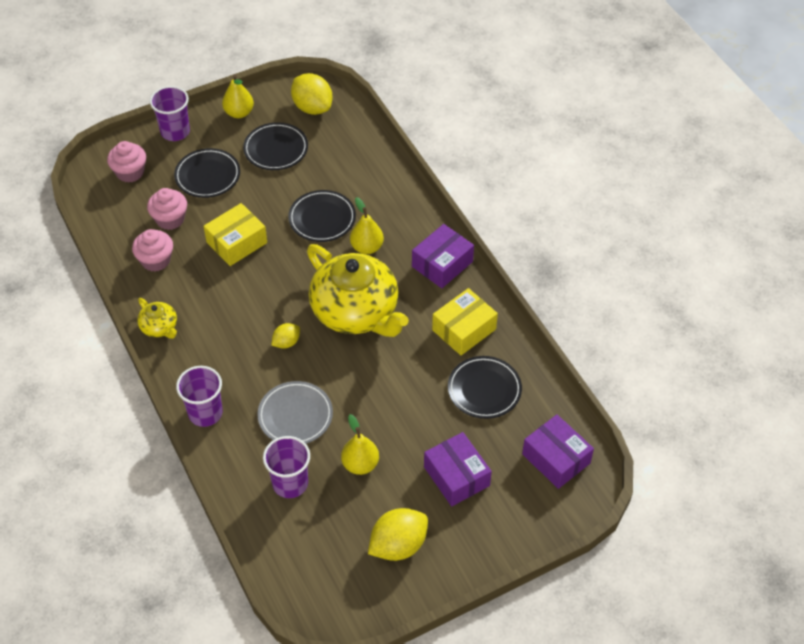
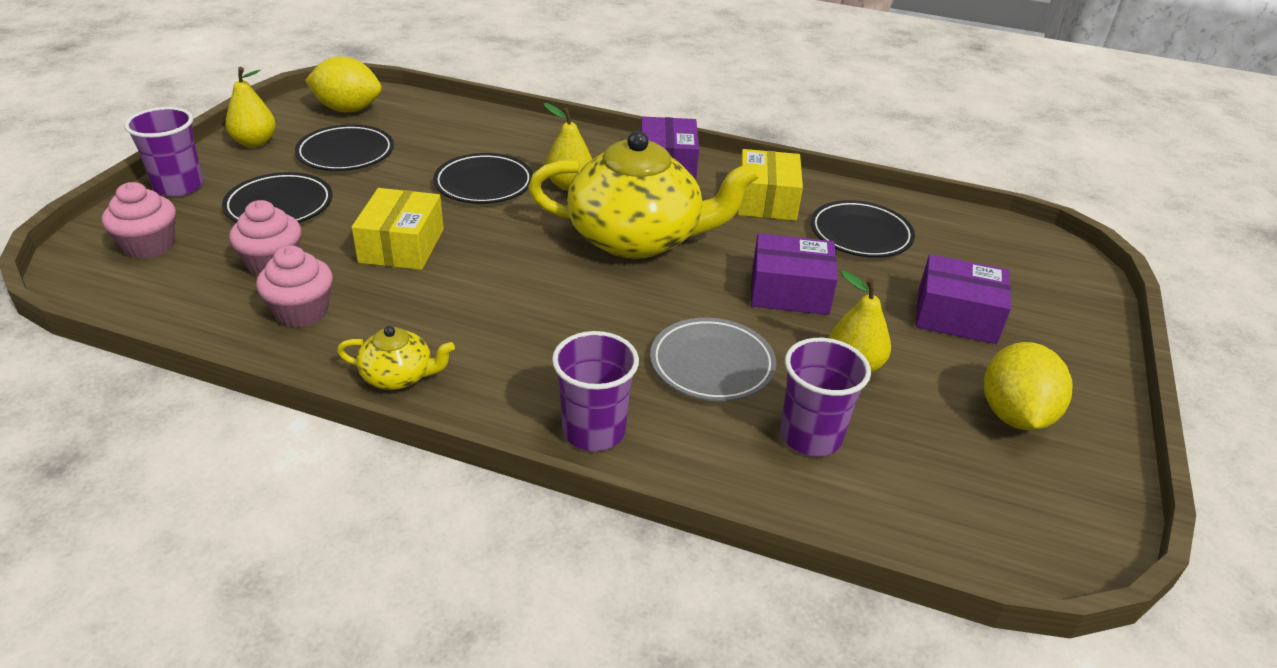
camera: 45 degrees left, 15 degrees down
(286, 342) = (597, 303): yellow lemon -> none
(556, 458) = (1006, 250): purple box -> purple box (789, 291)

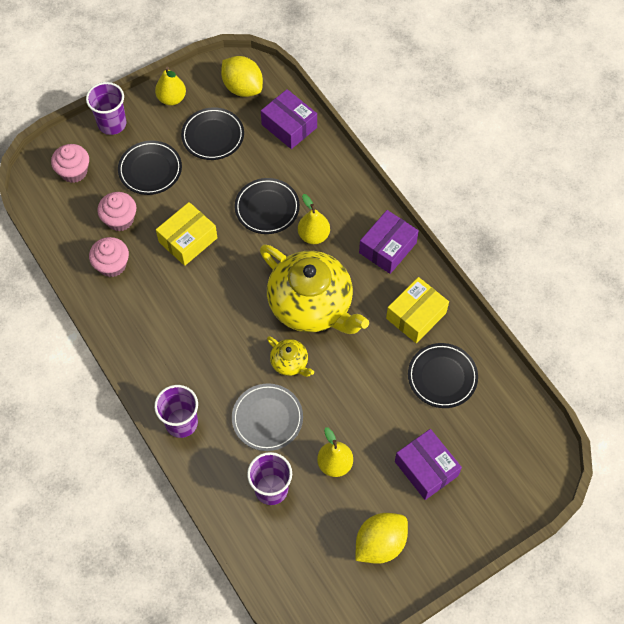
camera: 40 degrees right, 25 degrees up
(398, 376) = (125, 336): yellow teapot -> yellow teapot (290, 362)
(789, 291) = (355, 395): purple box -> purple box (289, 126)

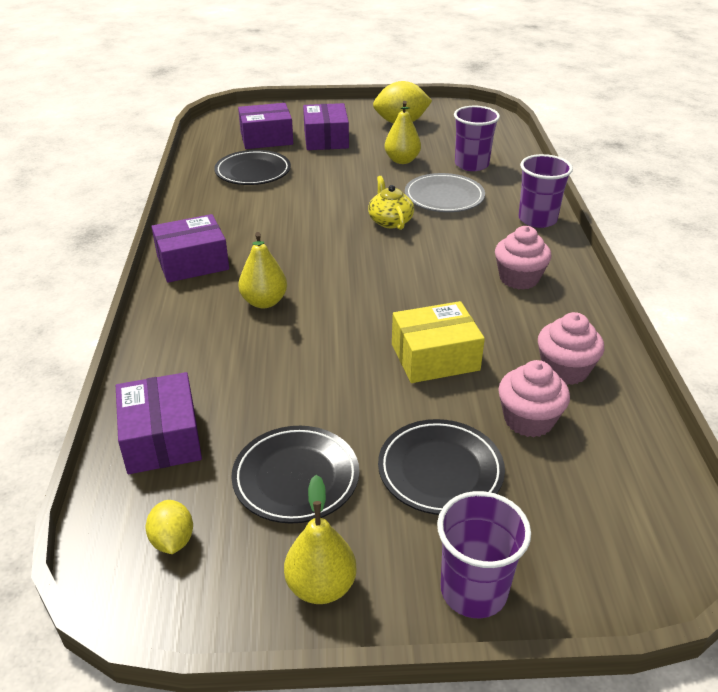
camera: 150 degrees left, 25 degrees down
(74, 171) = (588, 529): pink cupcake -> pink cupcake (519, 278)
(242, 88) = (172, 540): yellow lemon -> yellow lemon, size x0.55
(267, 208) = (296, 350): black plate -> none
(311, 305) = (327, 250): yellow teapot -> none
(416, 315) = (228, 210): yellow box -> none
(479, 441) = (266, 138): none -> purple box

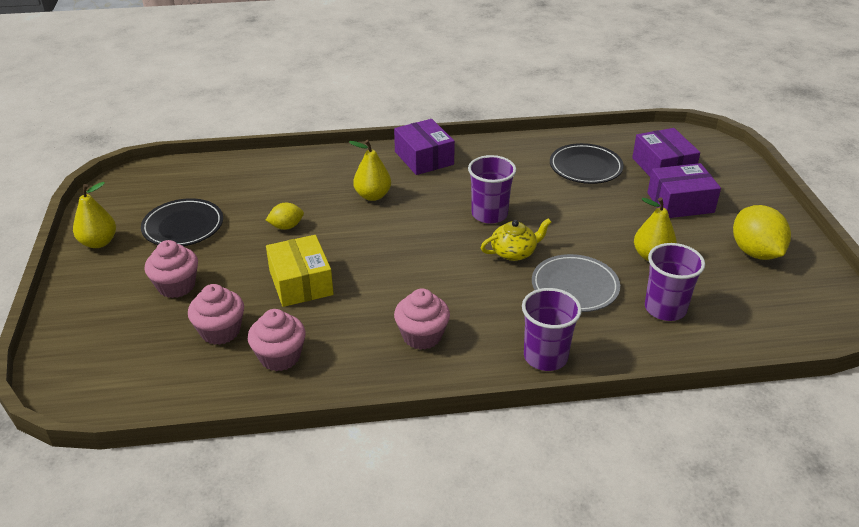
camera: 85 degrees right, 0 degrees up
(161, 438) = (227, 175): purple box -> none
(172, 540) = (146, 190): yellow lemon -> yellow lemon (286, 226)
(440, 471) = (176, 286): black plate -> pink cupcake
(473, 590) = (76, 299): purple cup -> purple cup (489, 214)

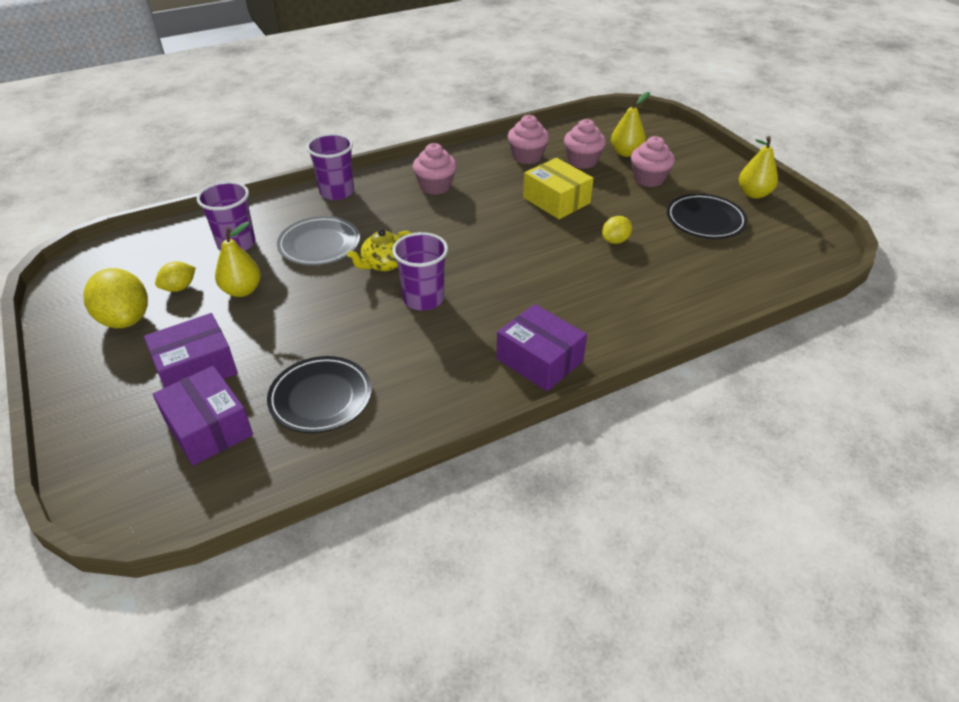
camera: 160 degrees right, 5 degrees up
(372, 196) = (561, 292): yellow pear -> yellow pear (626, 153)
(714, 272) = (179, 288): none -> yellow lemon

